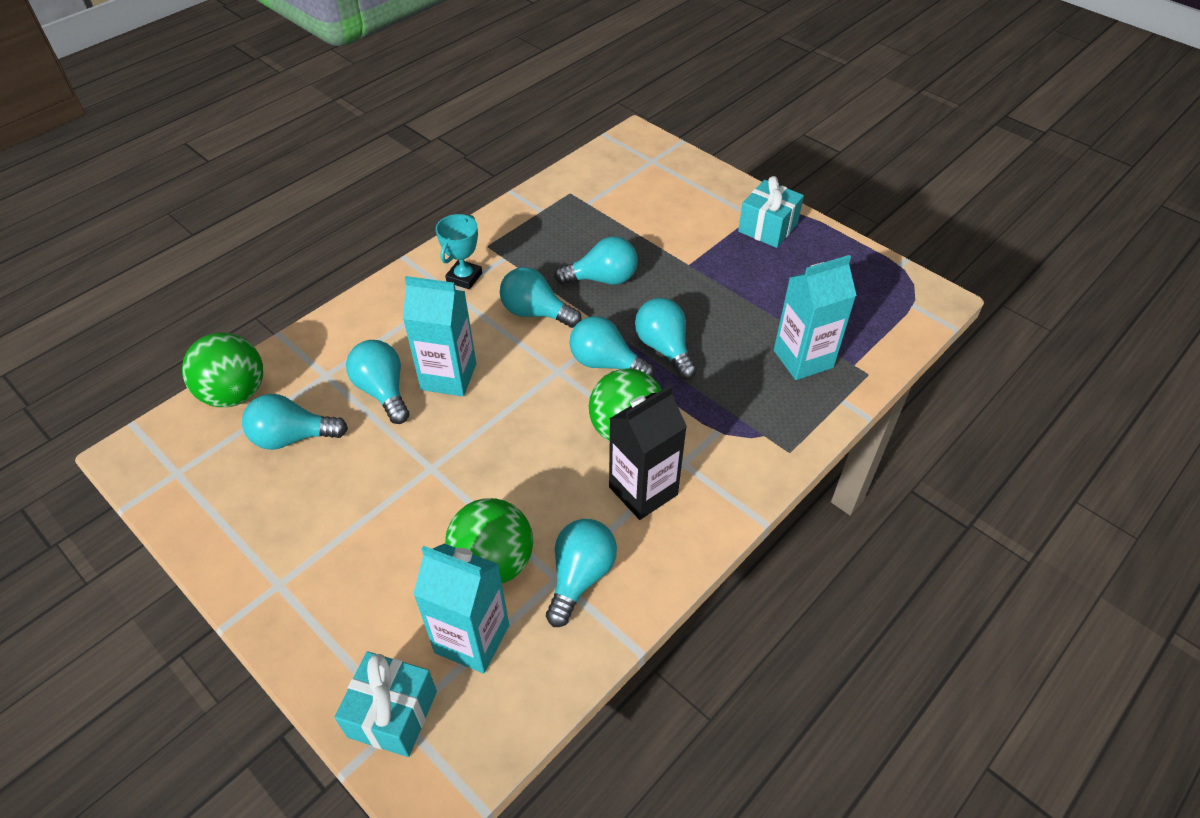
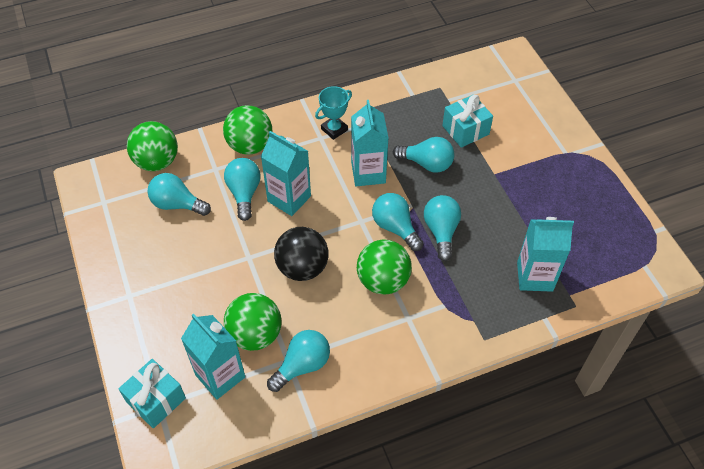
camera: 25 degrees right, 5 degrees up
(361, 331) = (250, 145): none -> green ball
(512, 454) = (302, 268): none -> black ball
(536, 313) = (368, 173): turquoise light bulb -> turquoise carton
(643, 491) = (371, 326): black carton -> none
(768, 228) = (570, 165): turquoise gift -> turquoise gift (465, 130)

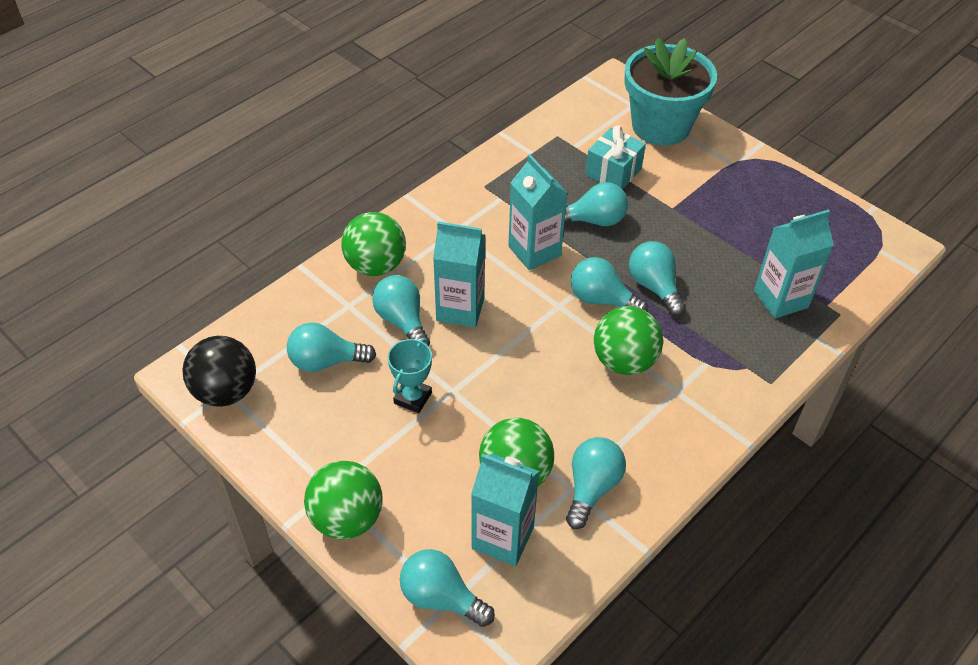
camera: 25 degrees left, 5 degrees down
(156, 400) = (441, 597): turquoise gift -> turquoise light bulb
(157, 162) = (269, 321): green ball -> green ball (347, 518)
(302, 268) = (524, 380): black ball -> black ball (226, 391)
(334, 129) = (465, 216): turquoise trophy -> turquoise trophy (412, 398)
(526, 104) = (661, 126): none -> turquoise flower pot

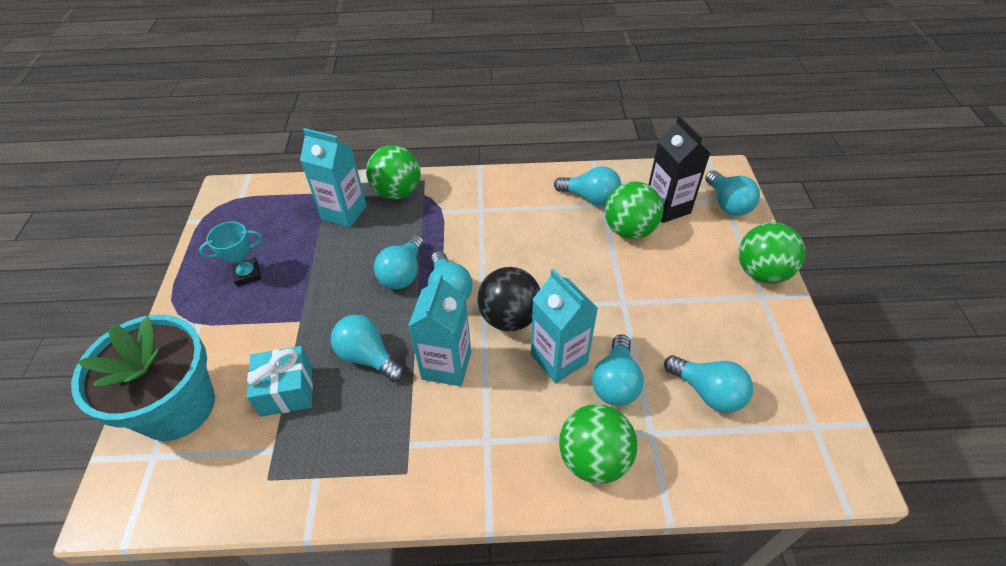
camera: 135 degrees left, 0 degrees up
(226, 391) = (816, 426): black ball -> black ball (509, 317)
(412, 398) = (657, 316): turquoise trophy -> turquoise trophy (247, 274)
(502, 538) = (667, 207): turquoise carton -> black carton
(592, 488) = (590, 198): turquoise light bulb -> turquoise light bulb turned 135 degrees counterclockwise
(624, 361) = (488, 244): green ball -> green ball (397, 192)

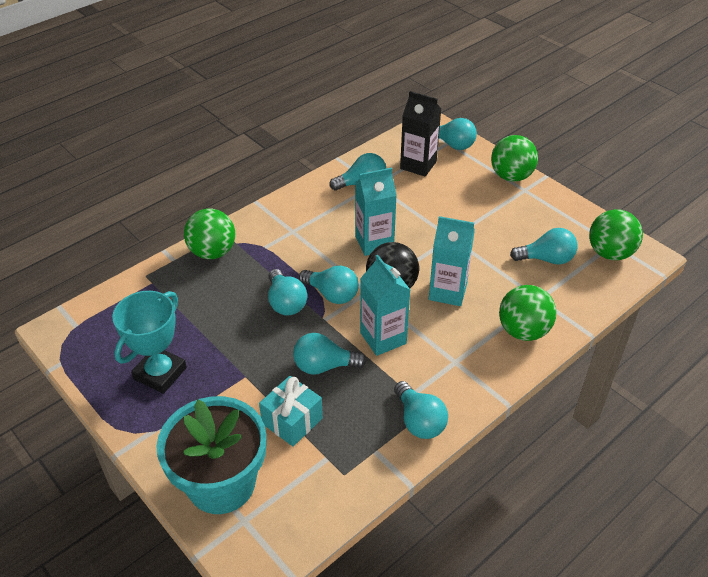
camera: 40 degrees left, 5 degrees down
(247, 274) = (160, 373): turquoise trophy -> turquoise trophy, size x1.61
(344, 212) = (186, 289): turquoise carton -> turquoise carton (374, 242)
(615, 382) = (493, 284): turquoise light bulb -> turquoise light bulb (419, 421)
(629, 230) = (409, 192): green ball -> green ball (610, 253)

